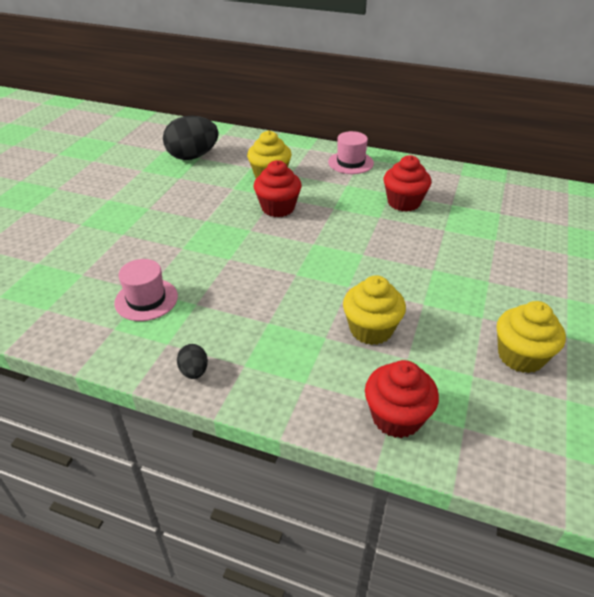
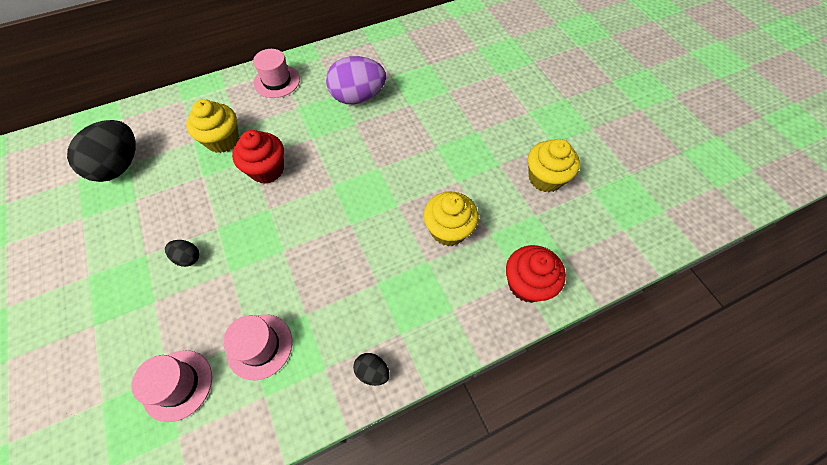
camera: 45 degrees left, 20 degrees up
(79, 284) = (177, 385): none -> pink hat
(169, 224) = (188, 258): none -> black egg
(404, 202) = (358, 97): red cupcake -> purple egg

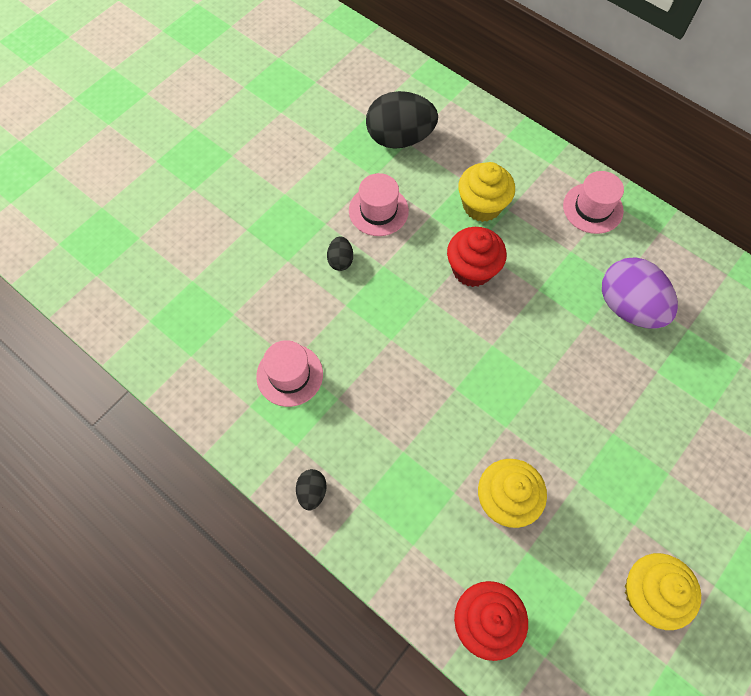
camera: 65 degrees right, 5 degrees up
(177, 385) = (228, 328): pink hat -> pink hat (378, 210)

